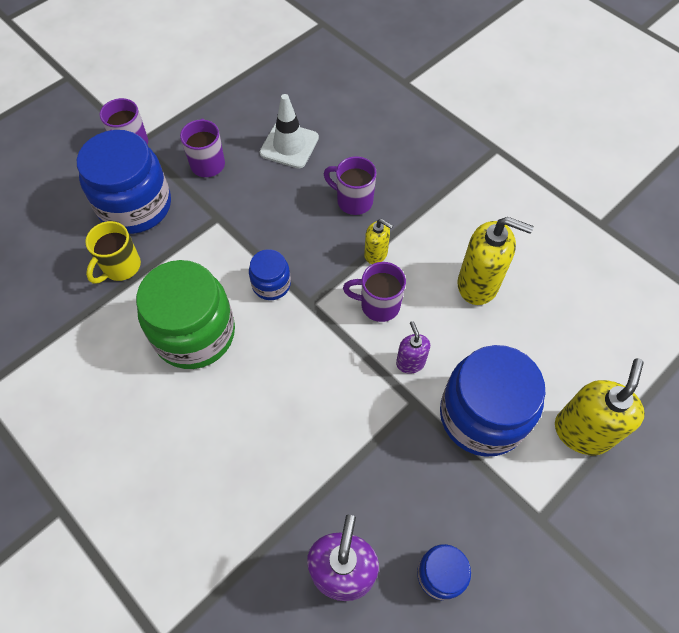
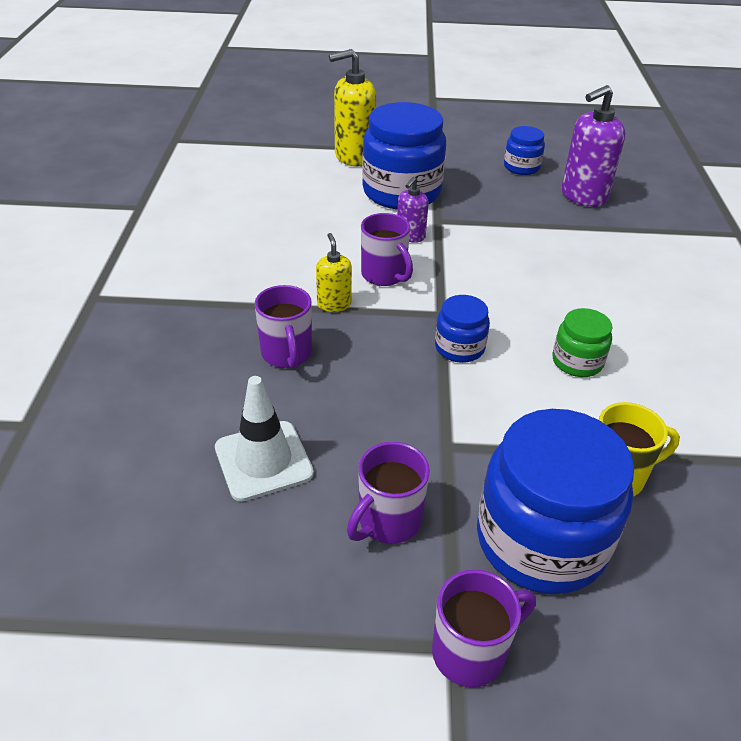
camera: 135 degrees left, 20 degrees down
(194, 333) = (577, 361): green jar -> green jar, size x0.49
(478, 284) = (289, 237): yellow soap dispenser -> none

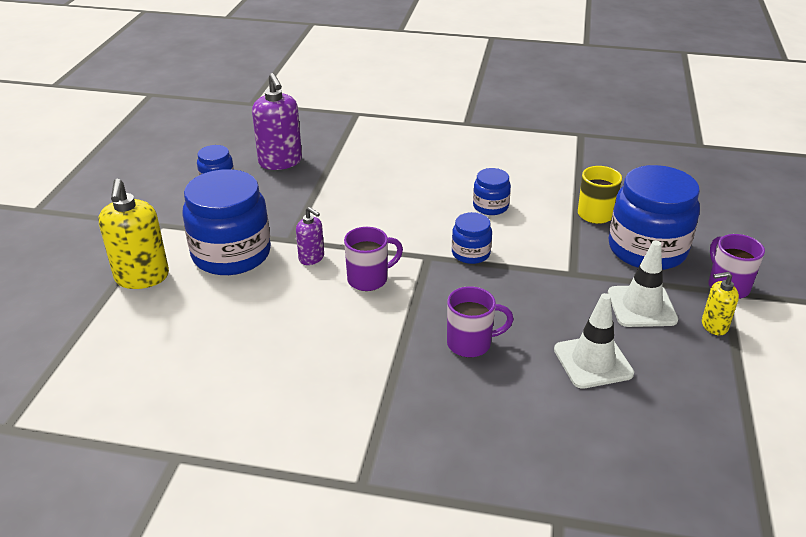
camera: 80 degrees left, 5 degrees down
(334, 304) = (405, 312): yellow soap dispenser -> yellow soap dispenser (714, 326)
(388, 521) = (641, 306): purple mug -> white traffic cone
(577, 361) = (490, 206): green jar -> blue jar

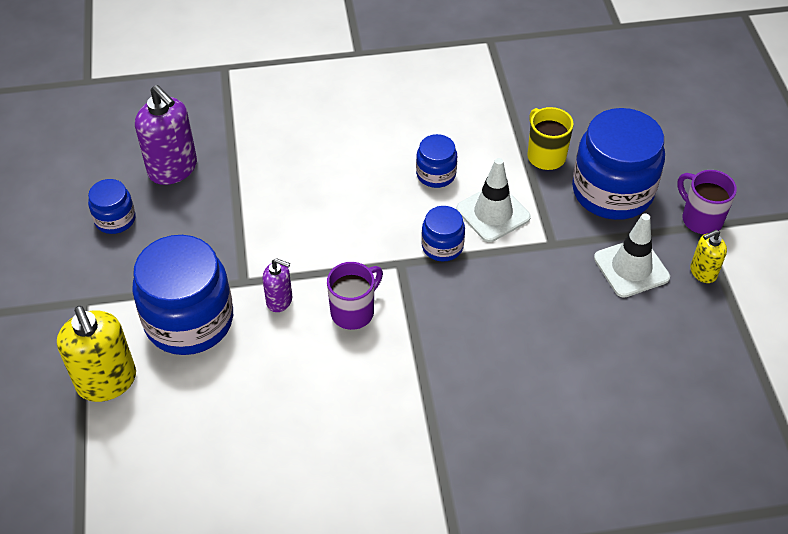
camera: 20 degrees left, 15 degrees up
(471, 343) = (489, 363): purple mug -> none
(593, 361) = (609, 349): white traffic cone -> white traffic cone (493, 213)

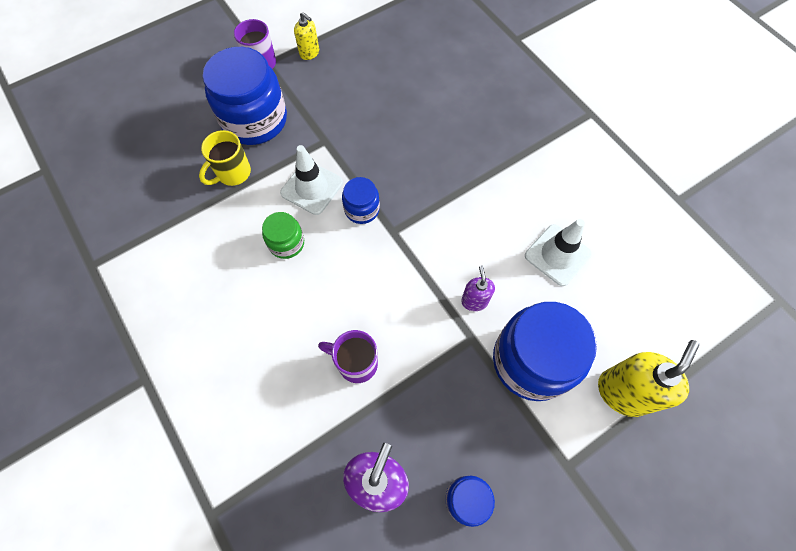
camera: 115 degrees left, 15 degrees up
(354, 311) = (455, 243): purple mug -> purple mug (356, 363)
(436, 174) = (286, 243): blue jar -> green jar
(631, 268) = (325, 90): white traffic cone -> white traffic cone (557, 255)

